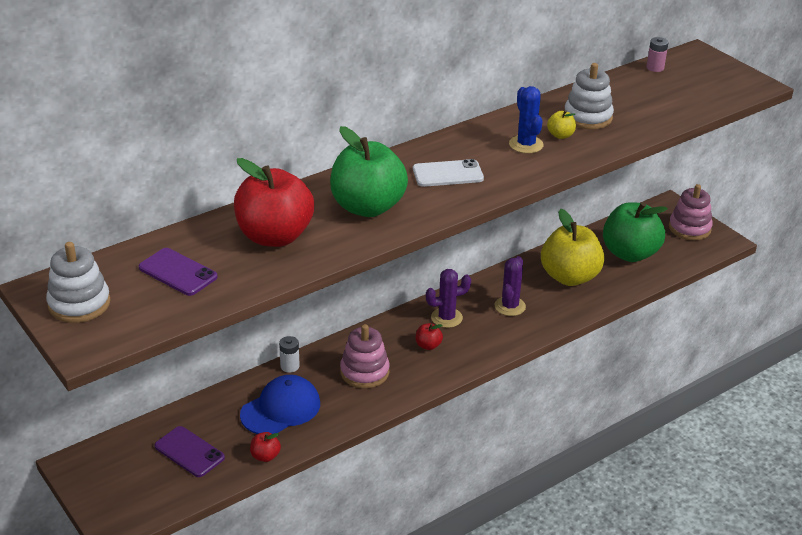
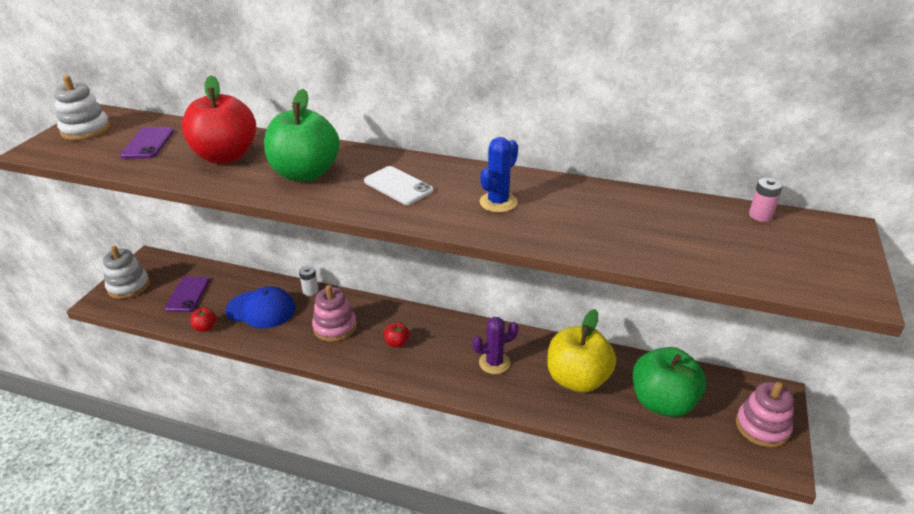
camera: 55 degrees right, 0 degrees up
(446, 318) = (441, 335): purple cactus -> none
(560, 135) = (541, 213): yellow apple -> none
(588, 117) = (597, 214): white stacking toy -> white stacking toy (128, 286)

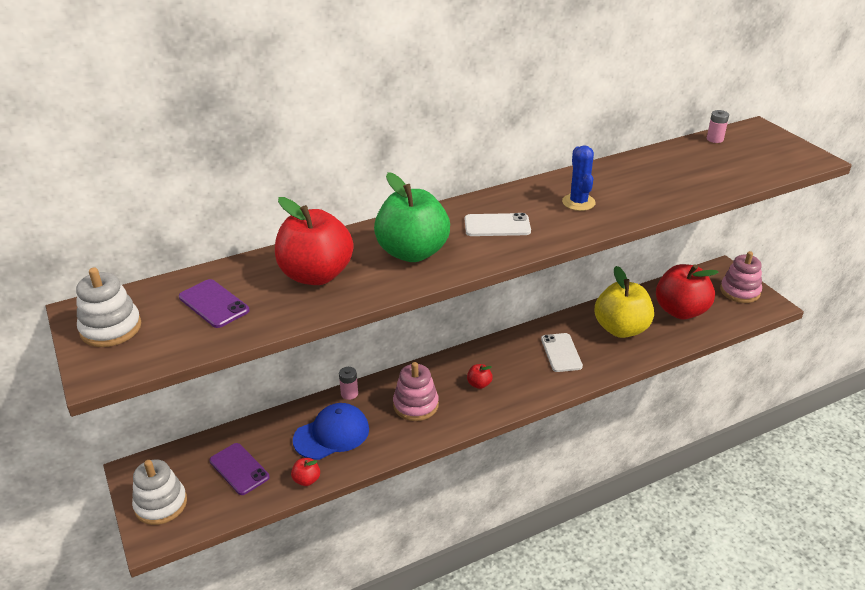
camera: 45 degrees left, 0 degrees up
(310, 291) = (349, 394): white battery -> pink battery
(494, 363) = (561, 353): purple cactus -> white phone
(662, 402) = (680, 311): green apple -> red apple

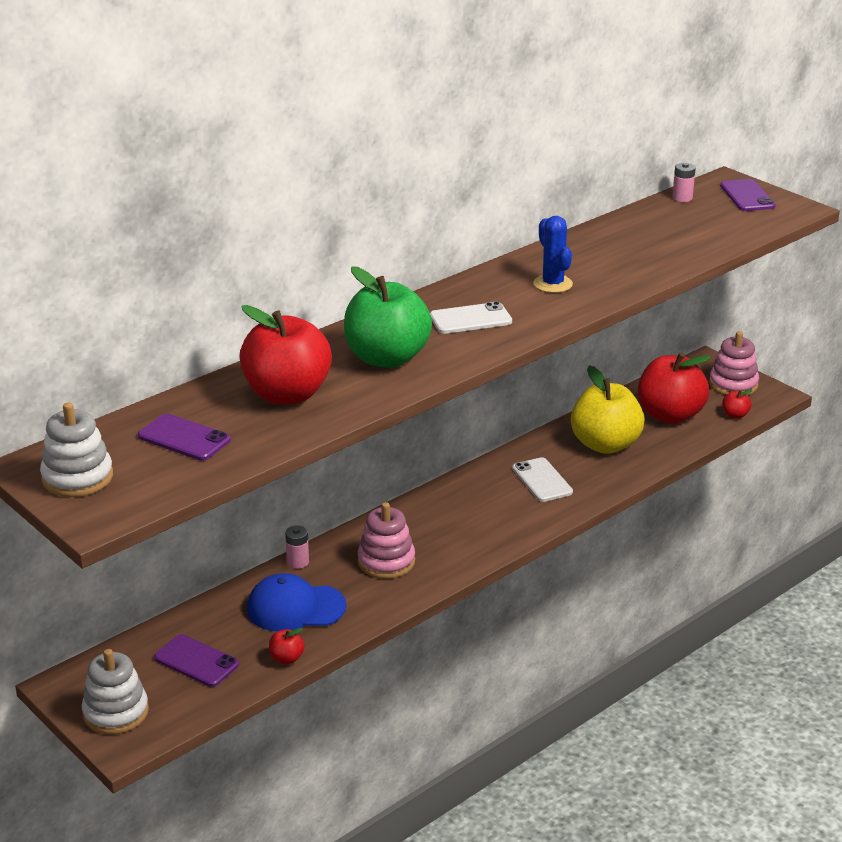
camera: 15 degrees left, 5 degrees down
(331, 434) = (295, 608): blue cap -> blue cap turned 135 degrees counterclockwise
(479, 384) = (455, 528): red apple -> red apple (735, 415)
(771, 143) = (747, 196): none -> purple phone

